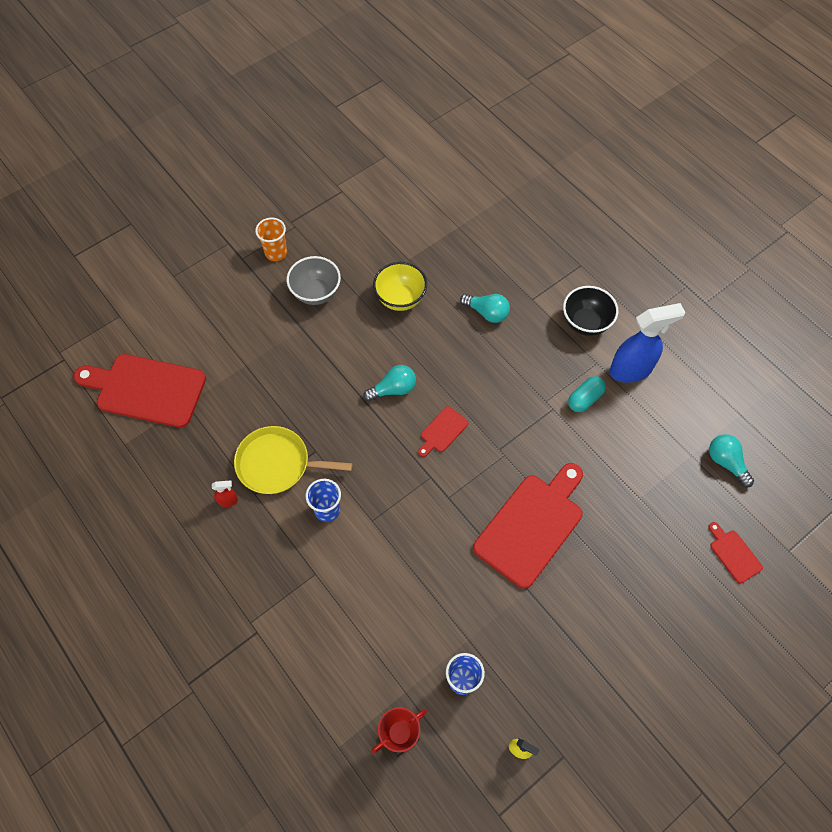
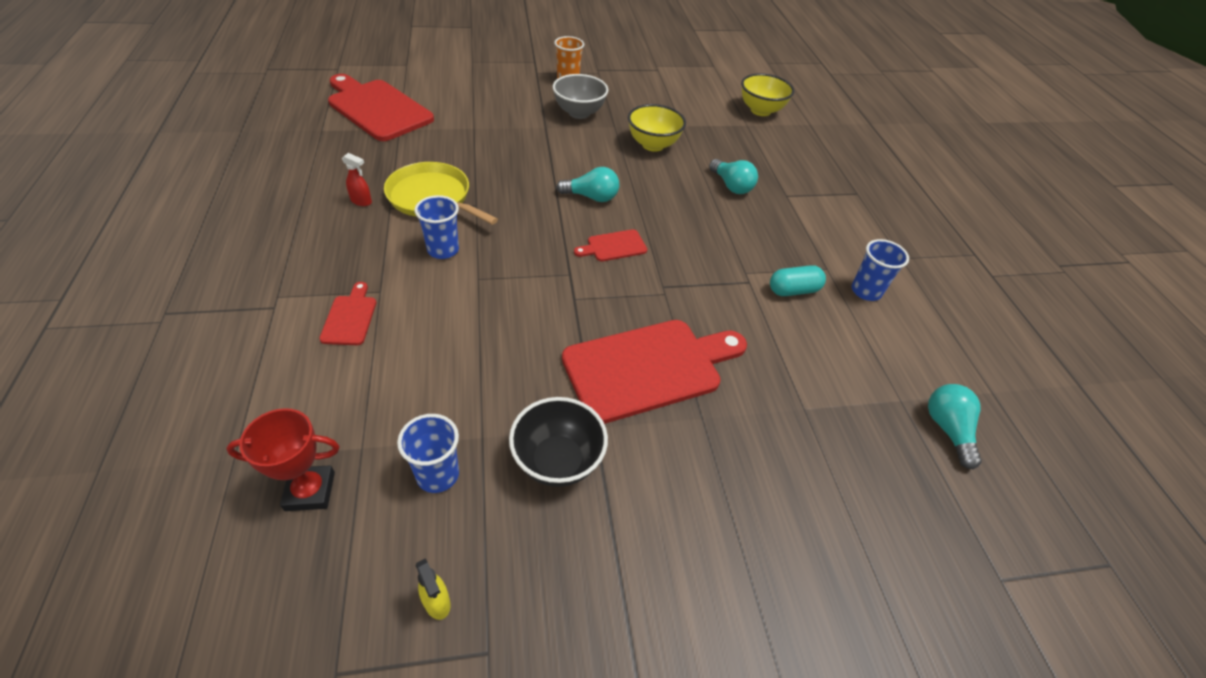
camera: 25 degrees right, 15 degrees down
(459, 200) = (760, 110): none -> yellow bowl
(585, 323) = (835, 234): black bowl -> black bowl (557, 461)
(631, 370) = (866, 291): blue spray bottle -> blue cup
(734, 554) = (908, 537): red cutting board -> red cutting board (350, 317)

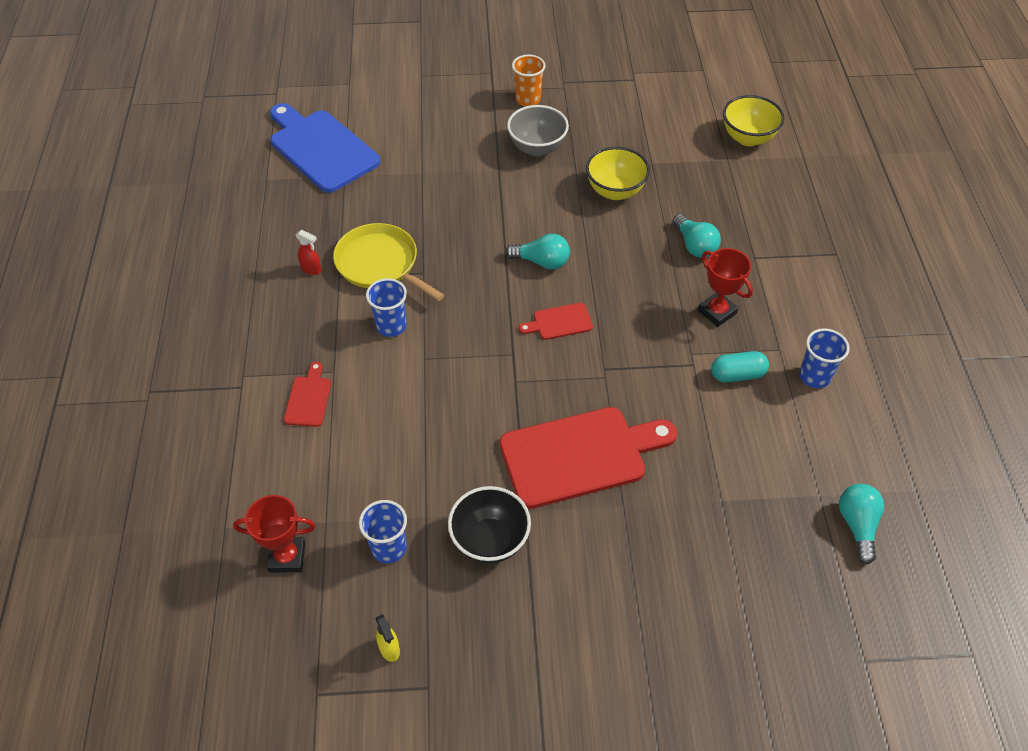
camera: 10 degrees right, 5 degrees up
(377, 108) = (321, 148): red cutting board -> blue cutting board
(762, 238) = (717, 312): none -> red trophy

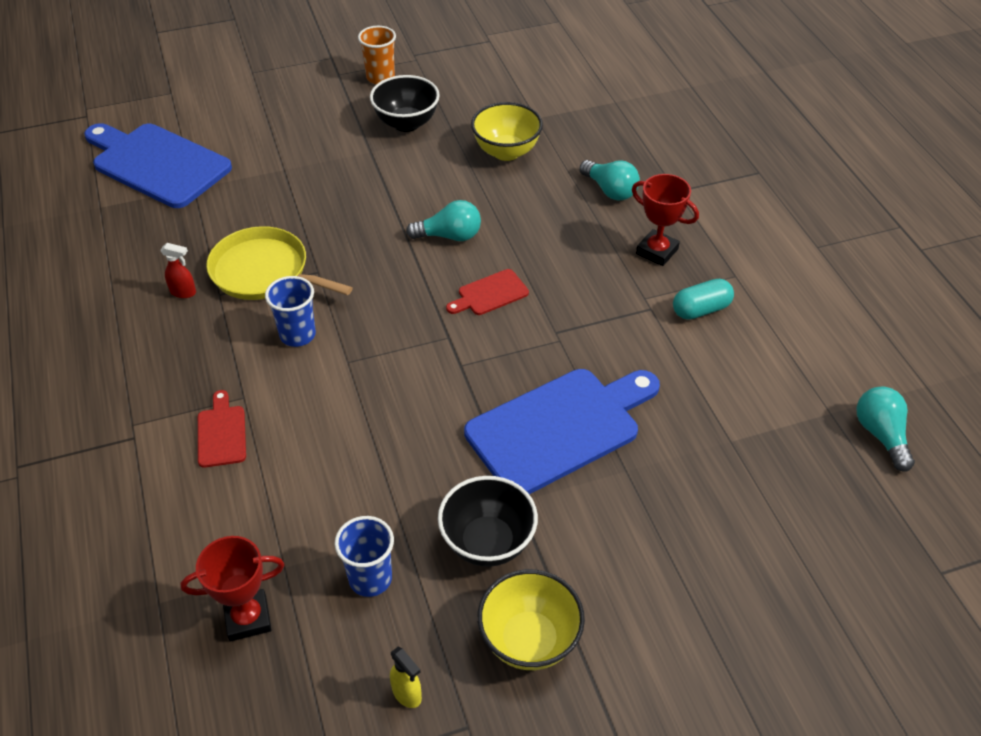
camera: 15 degrees left, 5 degrees down
(537, 148) = (406, 123): grey bowl -> black bowl
(579, 455) = (559, 428): red cutting board -> blue cutting board
(748, 138) = (628, 78): yellow bowl -> yellow bowl (529, 640)
(814, 376) = (781, 295): blue cup -> none

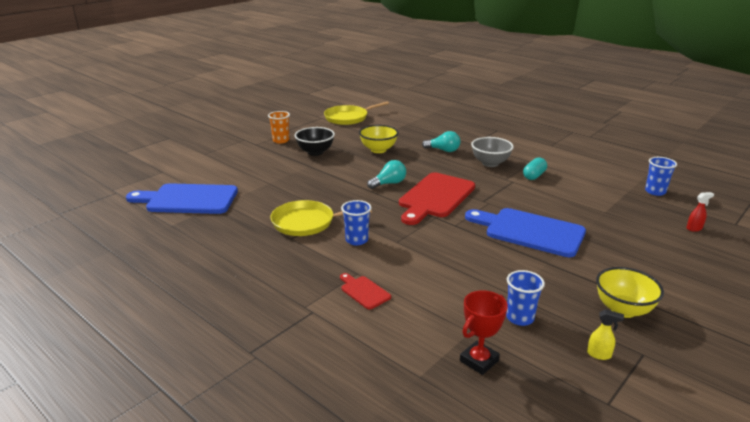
camera: 30 degrees left, 20 degrees down
(183, 292) = (268, 244): red spray bottle -> red spray bottle (694, 228)
(487, 542) = (555, 282): black bowl -> none
(490, 294) = (435, 197): red cutting board -> red cutting board, size x2.21
(531, 55) = (348, 118): none -> yellow pan
(559, 428) = (530, 231): blue cutting board -> blue cutting board turned 90 degrees counterclockwise
(657, 251) = (490, 163): red trophy -> grey bowl
(881, 435) = (655, 191): turquoise light bulb -> blue cup

